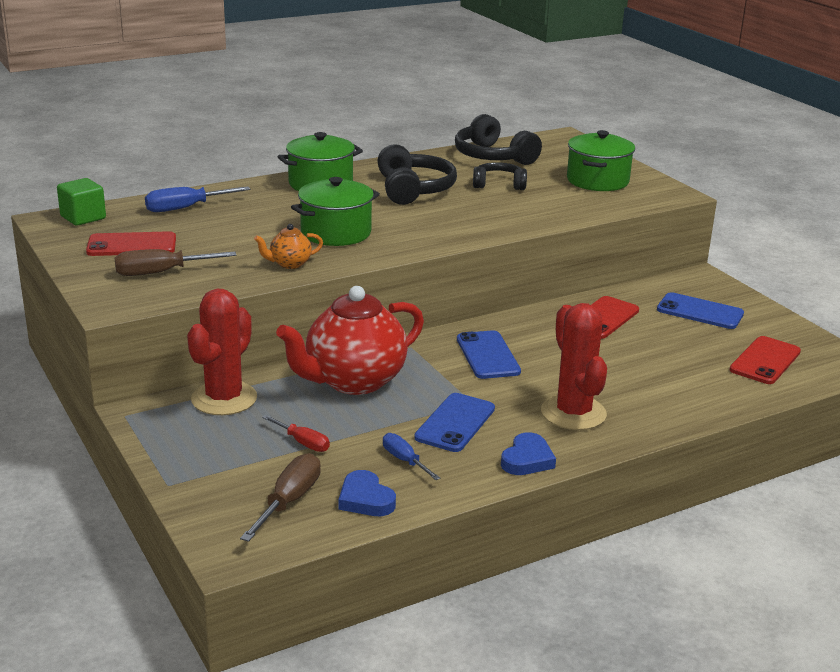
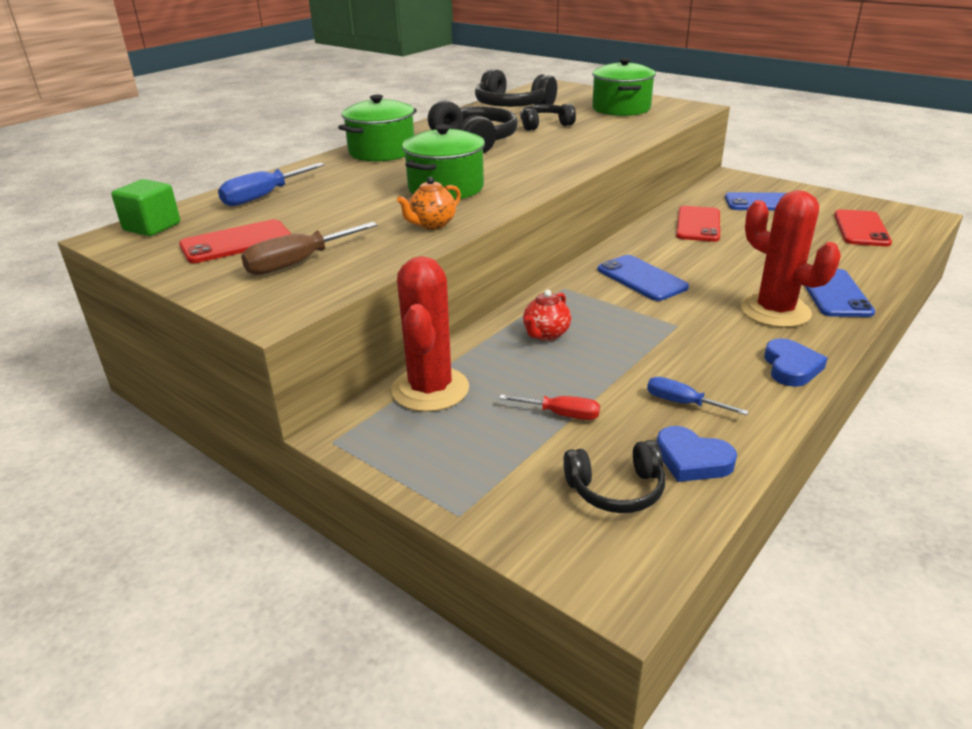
camera: 20 degrees left, 5 degrees up
(289, 501) = (616, 489): brown screwdriver -> black headphones
(353, 381) = (546, 334): red teapot -> red teapot, size x0.43
(455, 423) = (686, 350): blue phone -> blue phone (834, 293)

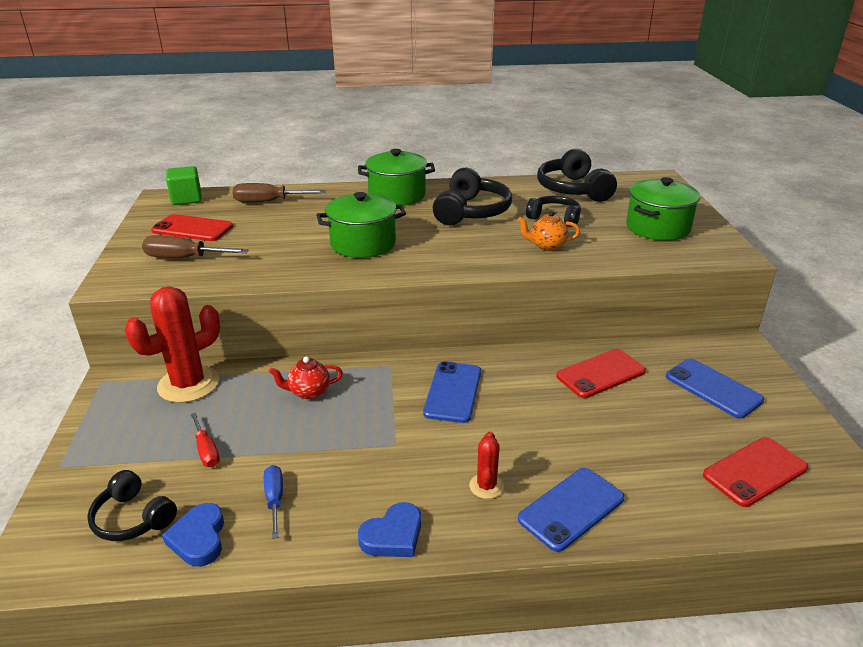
camera: 45 degrees right, 0 degrees up
(263, 196) = (269, 202): blue screwdriver -> brown screwdriver
(432, 225) = (293, 268): orange teapot -> orange teapot (547, 246)
(775, 311) = (486, 486): red cactus -> red cactus, size x0.48

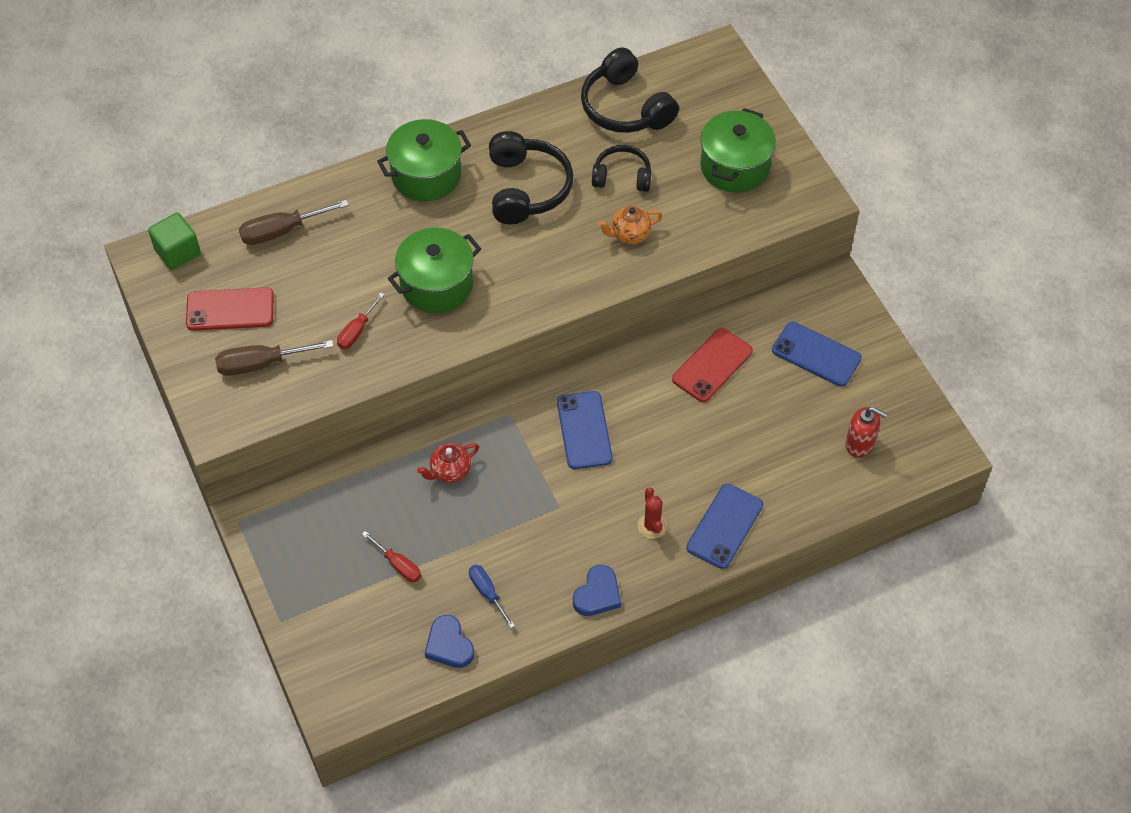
camera: 20 degrees left, 25 degrees up
(133, 518) = (383, 646): black headphones -> none
(188, 384) = (328, 497): red cactus -> none
(277, 255) = (357, 331): none -> red screwdriver
(755, 472) = (860, 444): red phone -> red soap dispenser

